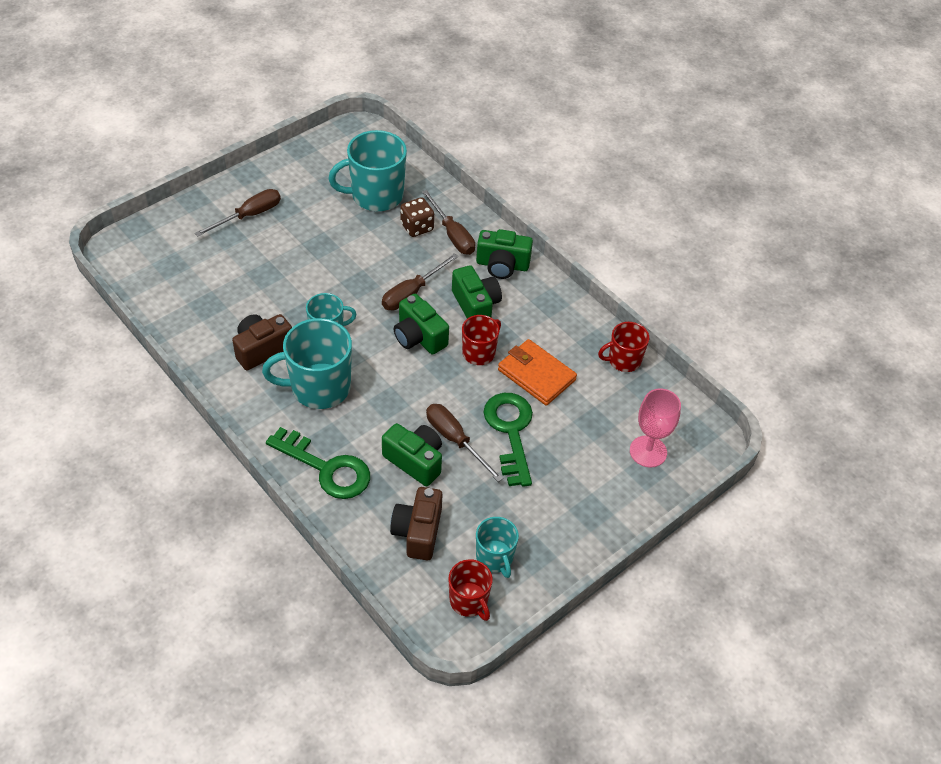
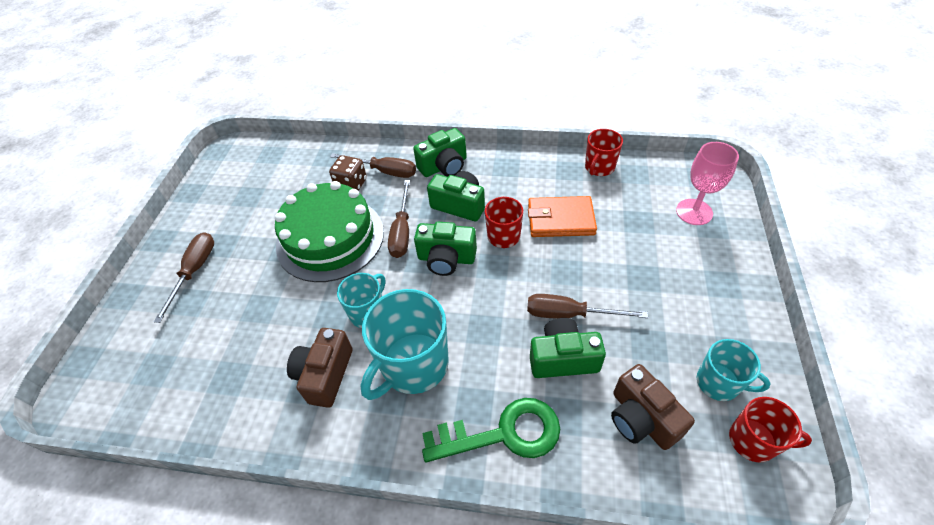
camera: 35 degrees left, 0 degrees up
(358, 259) = (330, 238): none -> green cake
(376, 195) = (293, 184): turquoise mug -> none
(510, 431) = (597, 273): green key -> none

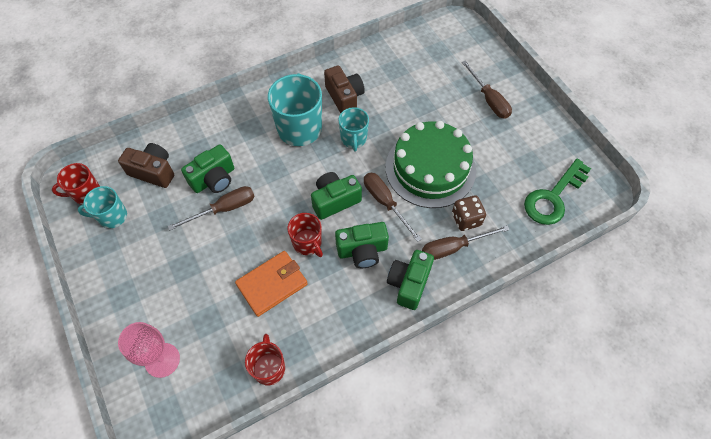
camera: 140 degrees right, 10 degrees up
(503, 433) = (226, 125): green key -> green key (553, 197)

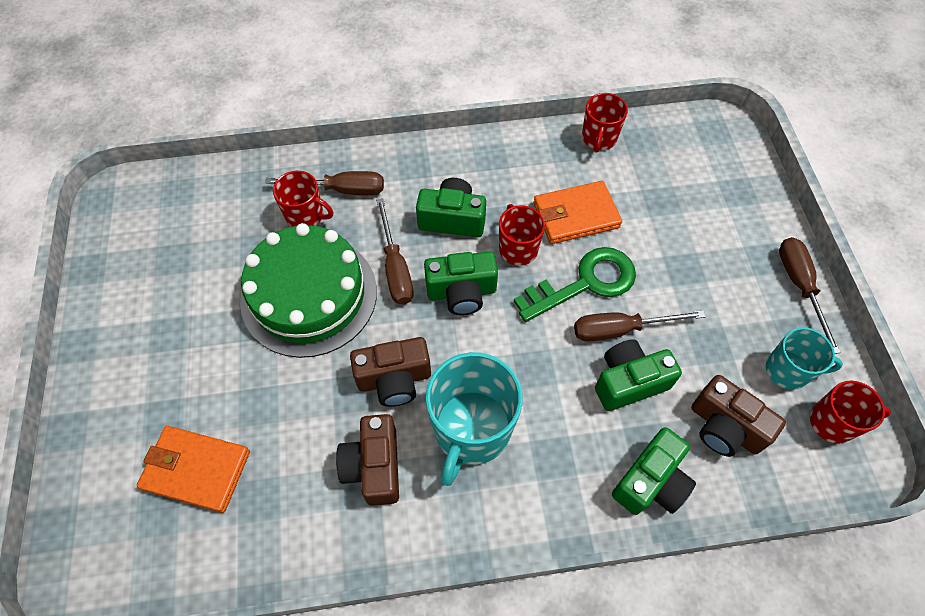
camera: 160 degrees left, 0 degrees up
(162, 360) = (716, 177): pink goblet -> none
(353, 139) = (394, 379): turquoise mug -> brown camera
(409, 283) = (415, 169): green camera -> green camera (651, 482)
(433, 70) = (196, 470): none -> orange wallet
(466, 219) = (306, 216): brown dice -> red mug
(489, 100) = (149, 377): brown screwdriver -> brown screwdriver (799, 286)
(553, 197) = (181, 207): green key -> green key (585, 283)

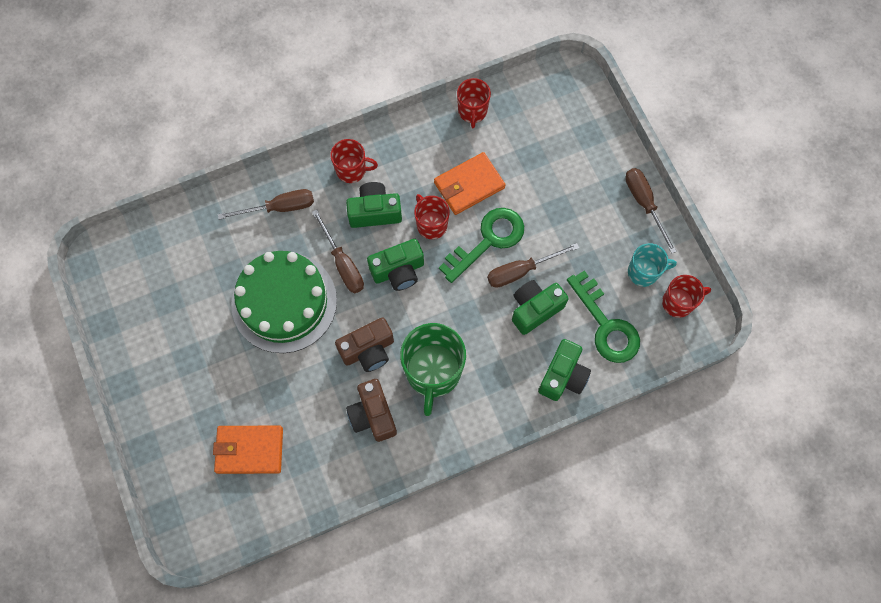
camera: 15 degrees left, 10 degrees up
(306, 216) = (259, 237): red mug -> red mug (352, 170)
(471, 430) = (433, 372): turquoise mug -> green mug
(725, 427) = (606, 325): brown camera -> green key

